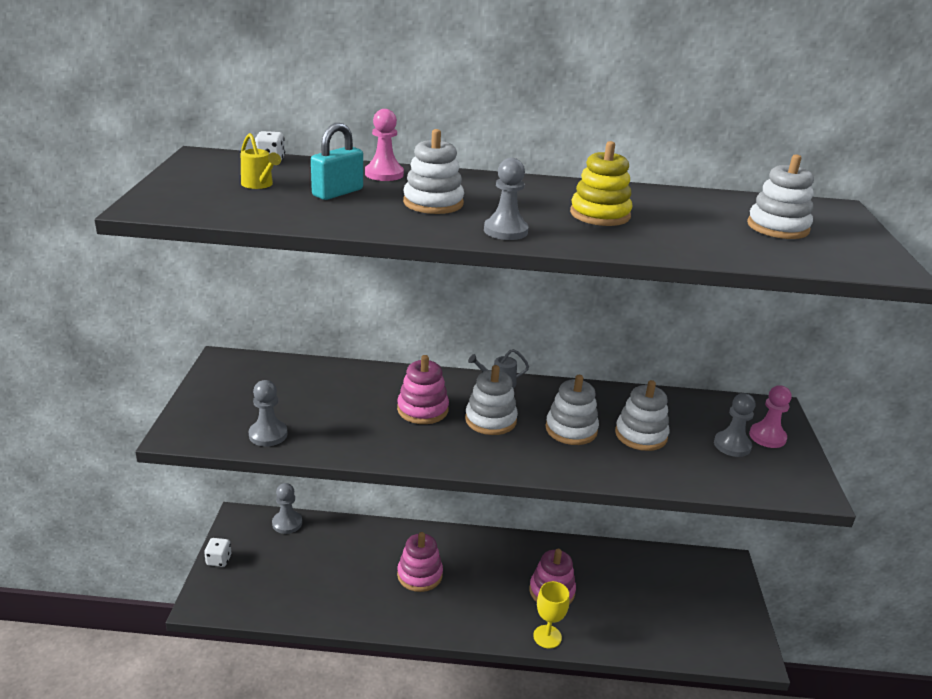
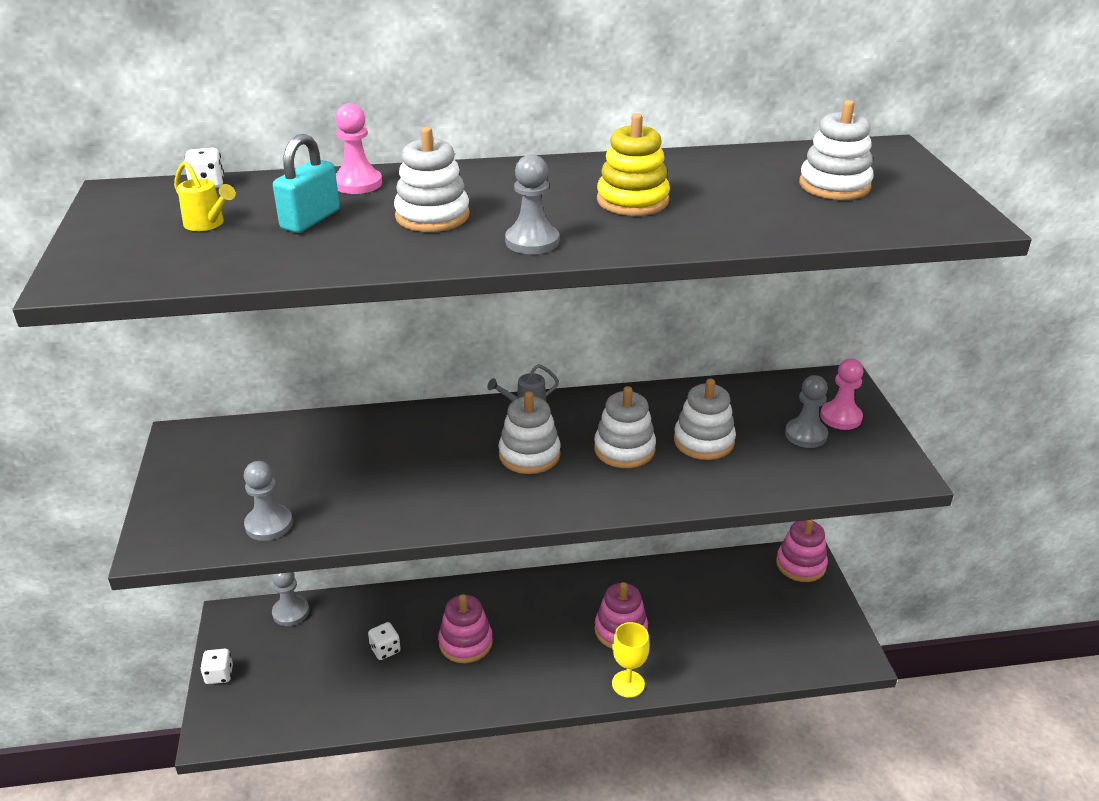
camera: 10 degrees left, 5 degrees up
(353, 567) = (385, 650): none -> white dice
(422, 409) = (446, 457): pink stacking toy -> pink stacking toy (800, 564)

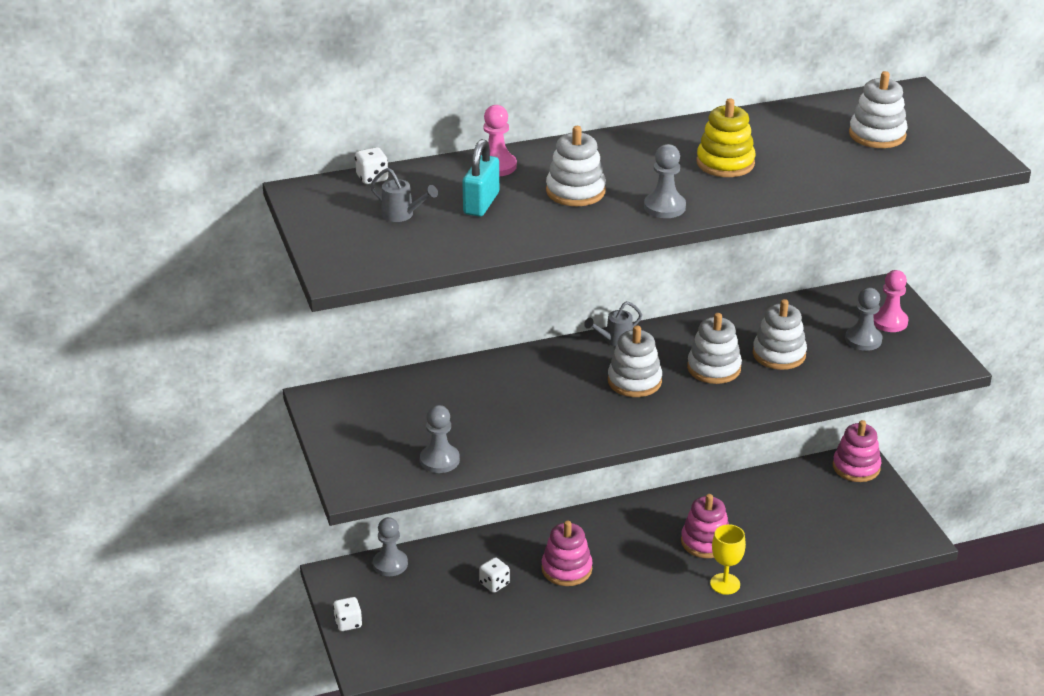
camera: 10 degrees left, 0 degrees up
(207, 224) = (402, 215): yellow watering can -> grey watering can

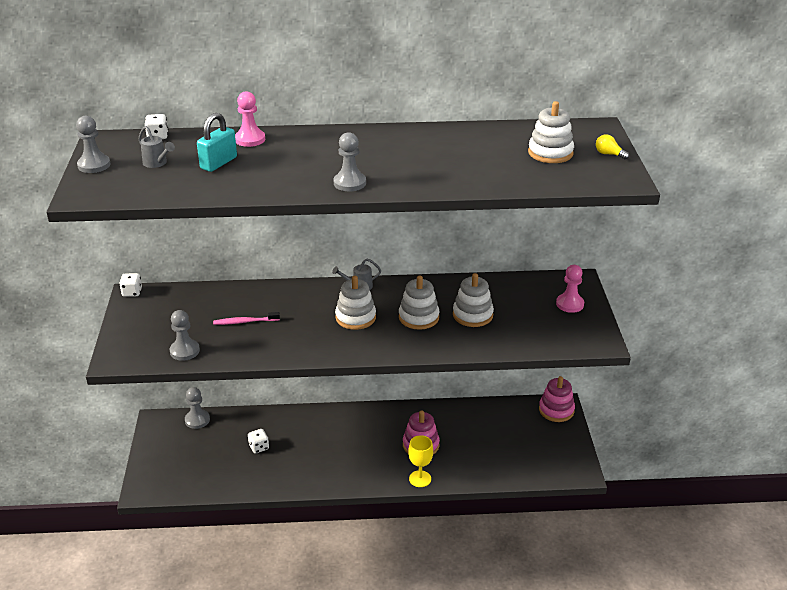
camera: 15 degrees right, 0 degrees up
(348, 623) = (148, 456): white dice -> white dice (132, 292)
(494, 410) = (245, 322): none -> pink toothbrush
(566, 569) = (313, 446): pink stacking toy -> none
(575, 191) = (292, 163): white stacking toy -> none
(725, 163) = (418, 158): yellow stacking toy -> none
(863, 340) = (542, 314): grey pawn -> grey pawn (94, 165)
(946, 127) = (609, 154): none -> yellow light bulb

